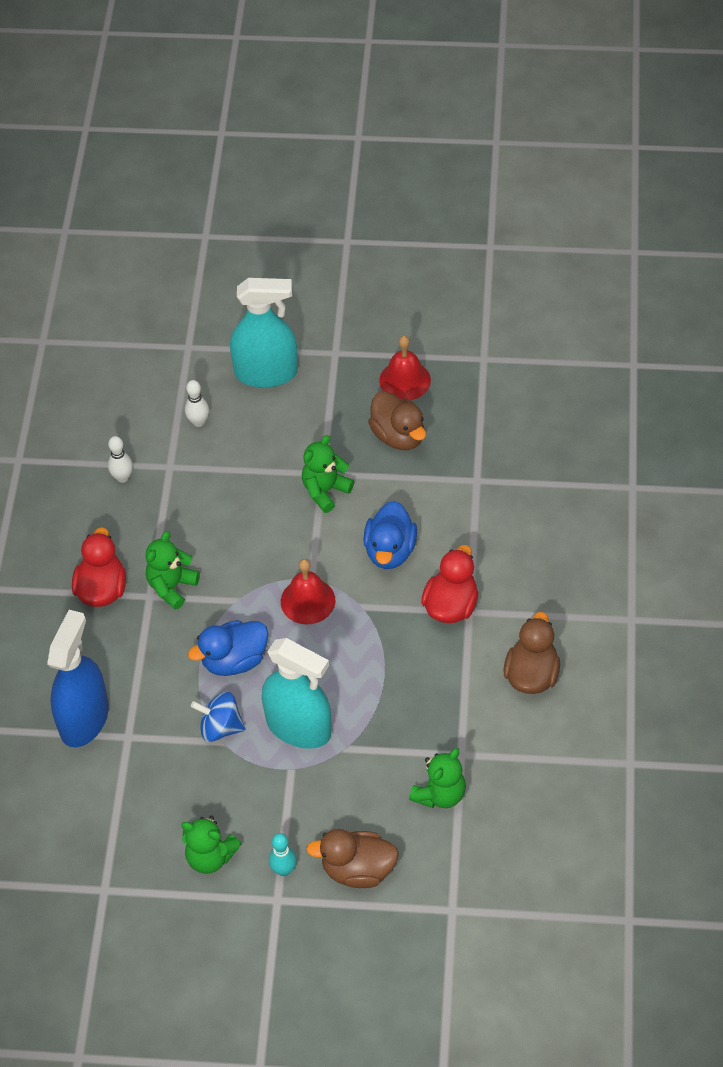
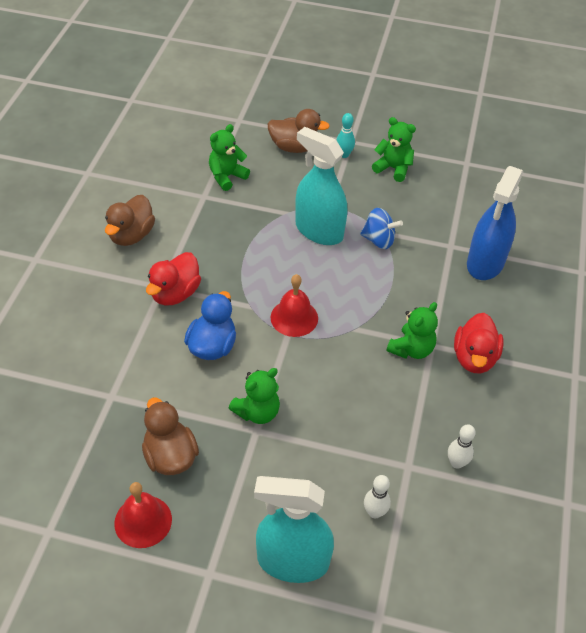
camera: 175 degrees left, 5 degrees down
(234, 660) = (363, 283): blue duck -> none

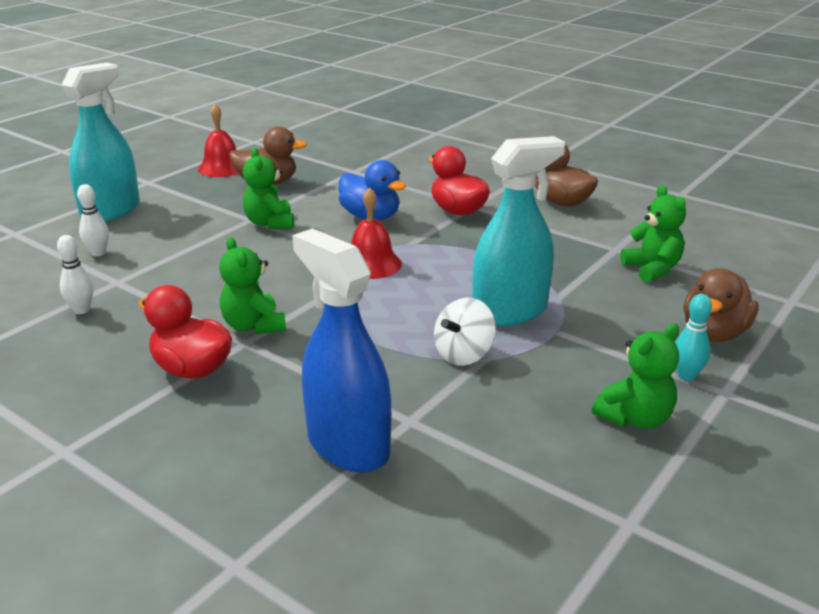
camera: 115 degrees right, 20 degrees down
(379, 240) = (463, 354): blue spinning top -> white spinning top

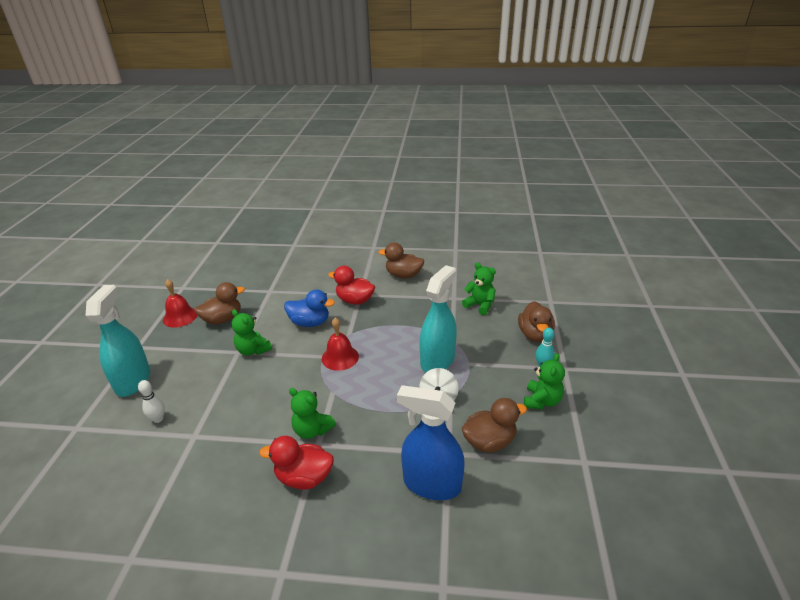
camera: 30 degrees left, 5 degrees up
(81, 310) = (191, 468): white bowling pin -> none
(489, 433) = (489, 441): none -> brown duck

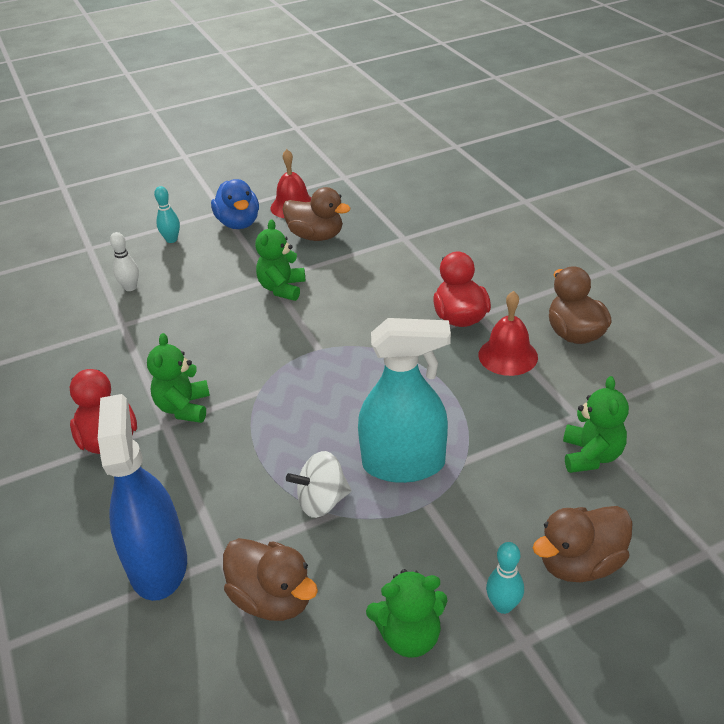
camera: 60 degrees right, 5 degrees up
(133, 381) = (171, 240): turquoise spray bottle -> turquoise bowling pin
(310, 323) = (373, 304): blue duck -> blue duck (238, 223)
(340, 357) = (328, 365): red bell -> red bell (508, 356)

